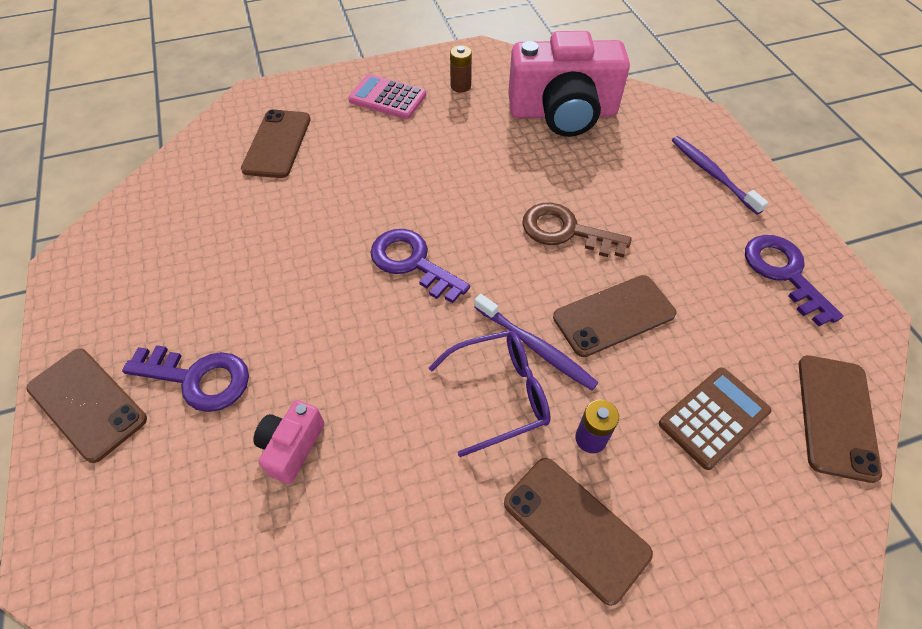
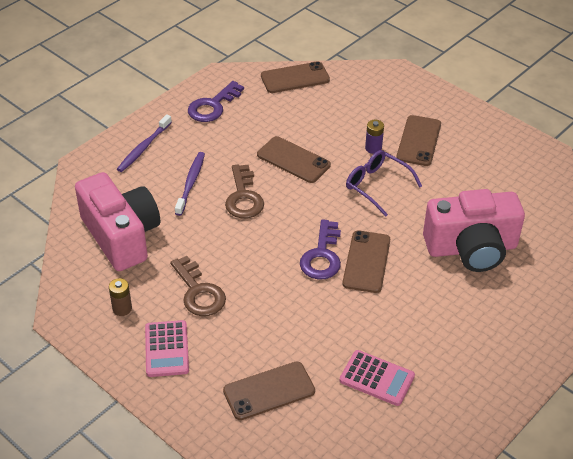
camera: 120 degrees left, 10 degrees down
(87, 403) = (530, 348): brown phone -> brown phone (366, 262)
(198, 378) = (474, 309): purple key -> none
(208, 227) = (376, 378): none -> pink calculator
(292, 447) = (471, 248): pink camera -> pink camera, size x2.24
(440, 141) = (199, 292): none -> brown key
(536, 347) = (338, 182): purple toothbrush -> purple toothbrush (191, 183)
(714, 418) = (328, 113): brown calculator -> none

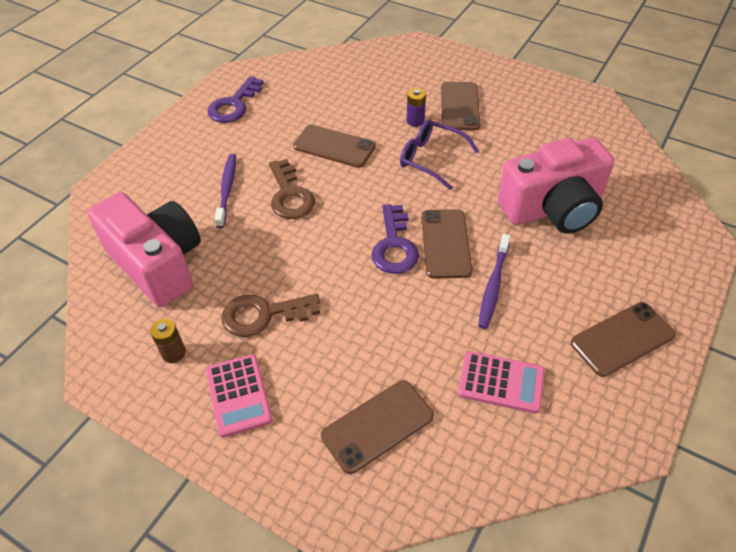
camera: 10 degrees left, 5 degrees up
(143, 148) = (166, 160): purple toothbrush -> purple toothbrush (493, 286)
(199, 292) = (263, 315): brown key -> brown key turned 120 degrees clockwise
(295, 78) = (314, 64): brown phone -> brown phone (622, 339)

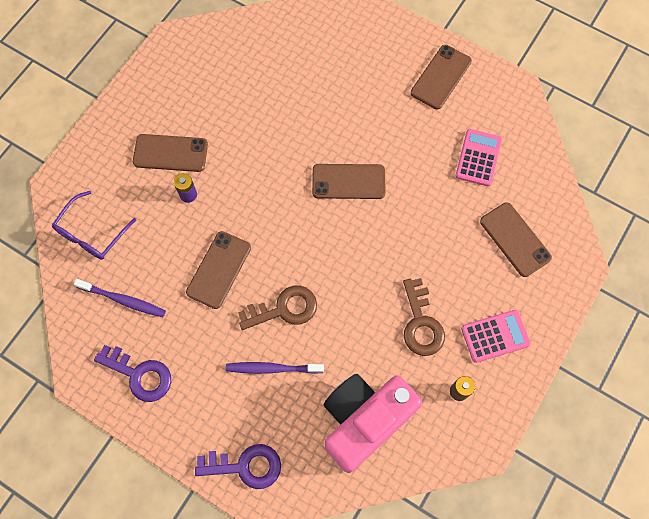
camera: 90 degrees left, 20 degrees up
(394, 246) = (350, 221): purple key -> purple key (245, 466)
(431, 159) = (244, 184): purple glasses -> purple glasses (92, 233)
(493, 286) = (393, 152): purple toothbrush -> purple toothbrush (123, 300)
(553, 208) = (313, 97): pink camera -> none
(622, 339) = (441, 77): brown phone -> brown phone turned 60 degrees clockwise

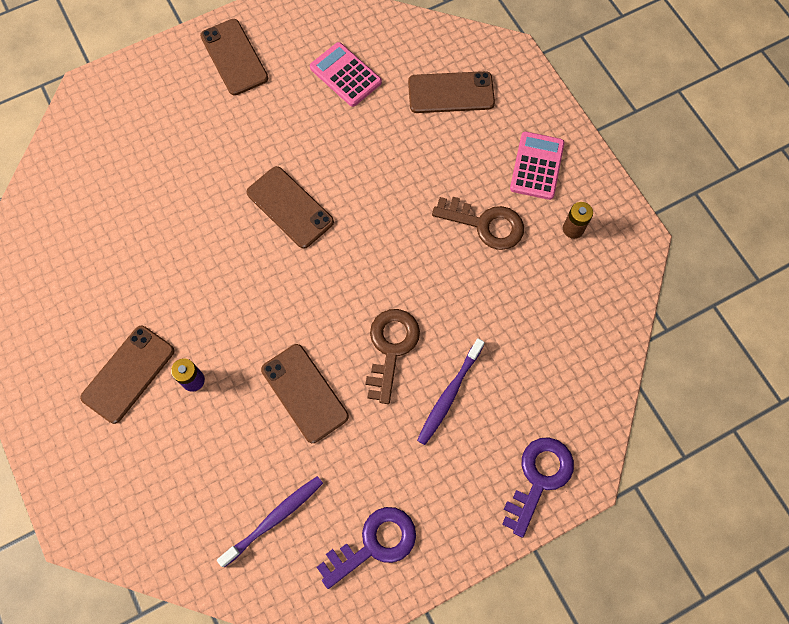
camera: 60 degrees left, 0 degrees up
(92, 233) = (167, 516): purple glasses -> none
(348, 181) = (290, 207): brown phone -> brown phone turned 75 degrees counterclockwise
(364, 421) = (555, 333): pink camera -> none

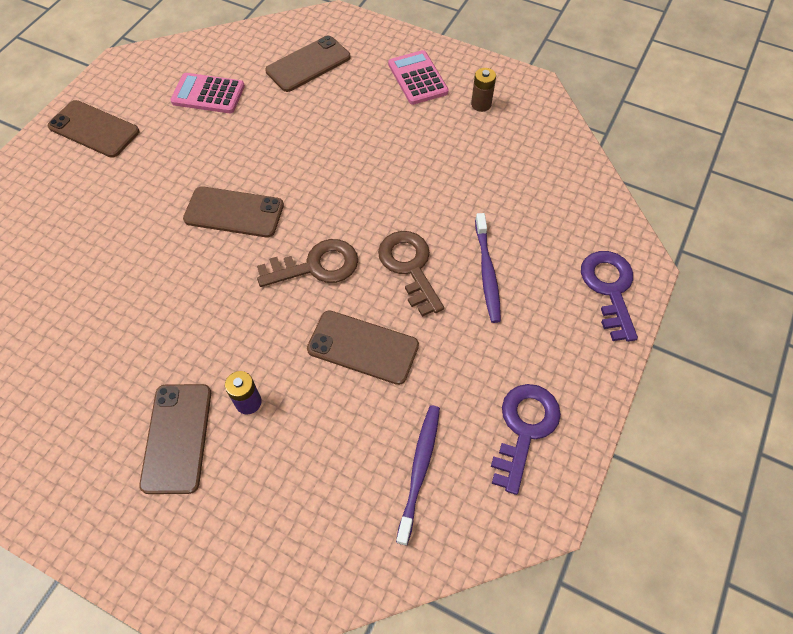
camera: 35 degrees left, 10 degrees down
(485, 224) = (411, 137): brown key -> brown key (316, 266)

